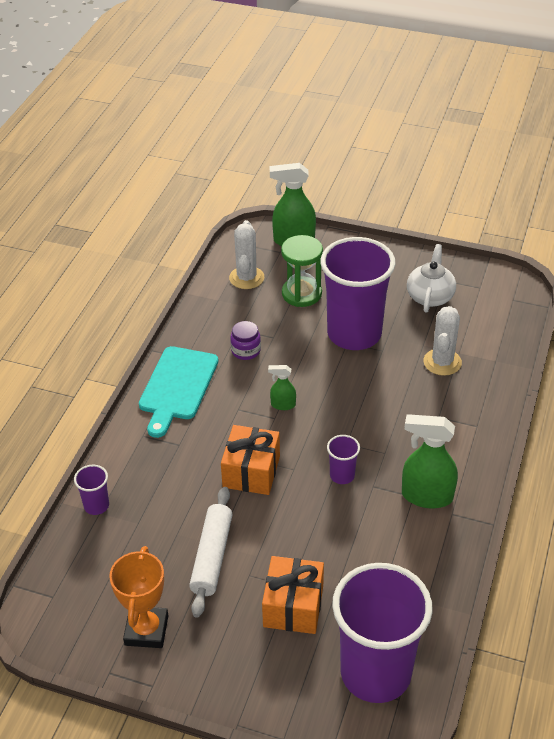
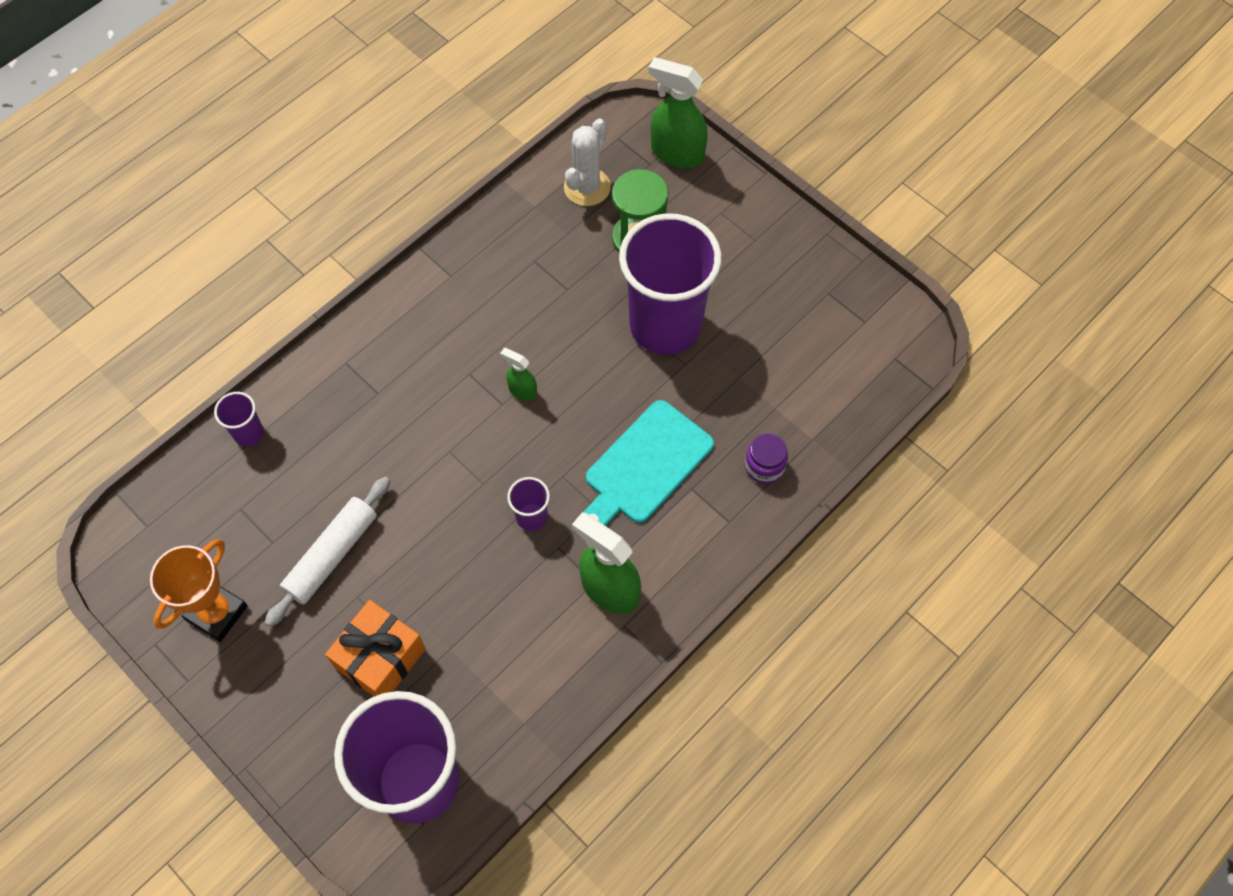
camera: 25 degrees right, 20 degrees up
(177, 387) = (419, 312): turquoise cutting board -> turquoise cutting board (645, 466)
(246, 351) = (524, 295): purple jar -> purple jar (764, 466)
(251, 472) = (435, 465): orange gift -> none
(430, 296) = (793, 309): white teapot -> none
(442, 362) = (745, 413): white cactus -> none

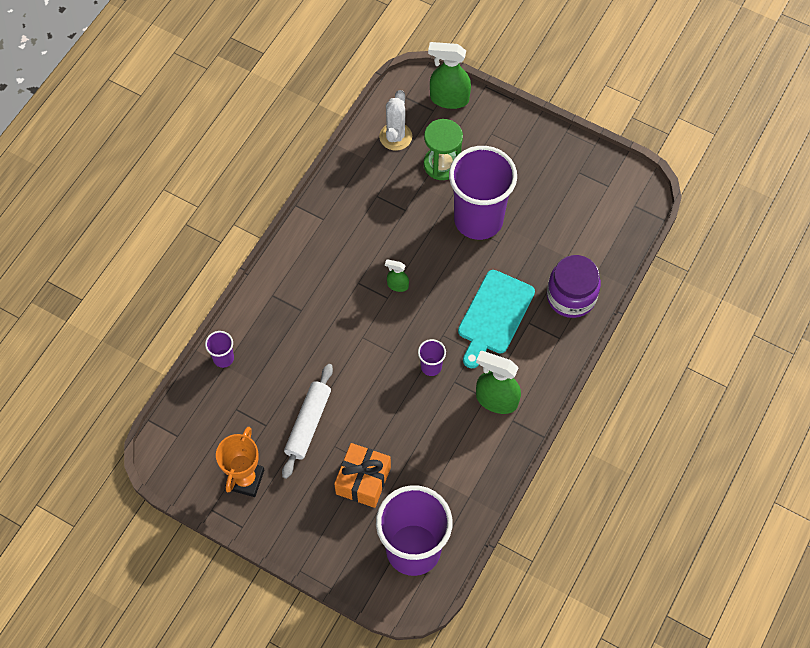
camera: 15 degrees left, 0 degrees up
(764, 466) = (571, 297): purple jar -> purple jar, size x1.83

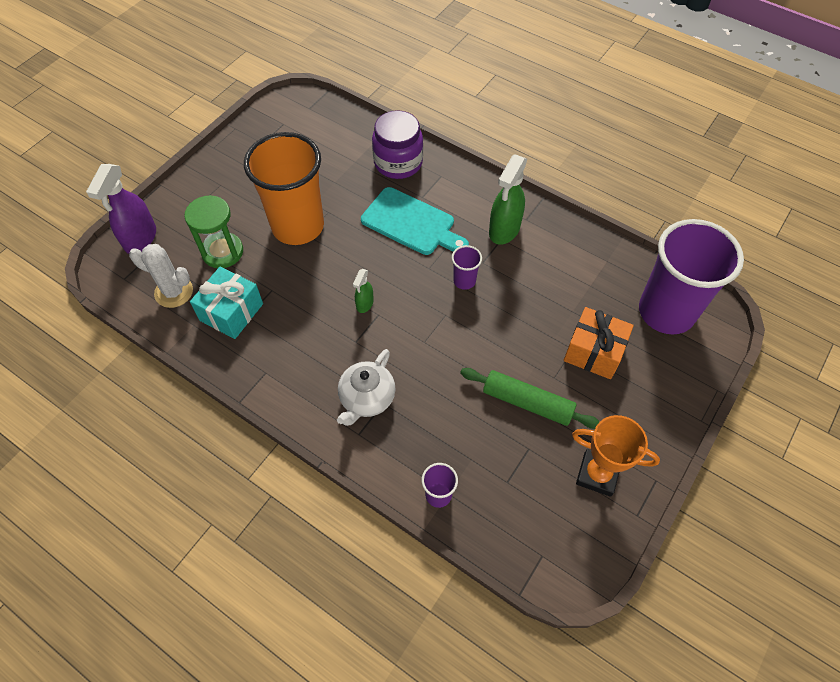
camera: 85 degrees left, 5 degrees down
(304, 297) = (367, 398): none -> white teapot
(308, 423) = (527, 402): white rolling pin -> green rolling pin
(379, 183) = (231, 312): none -> turquoise gift
(449, 99) = (140, 239): green spray bottle -> purple spray bottle
(478, 219) = (298, 226): purple cup -> orange cup

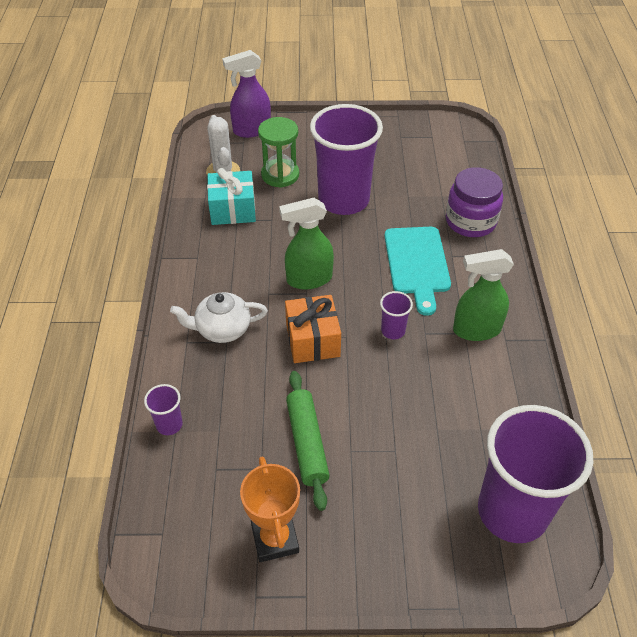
camera: 55 degrees right, 10 degrees down
(298, 226) = (343, 200): orange cup -> purple cup
(364, 304) = (308, 279): green spray bottle -> green spray bottle, size x1.93
(594, 352) = (406, 469): orange gift -> orange gift (312, 340)

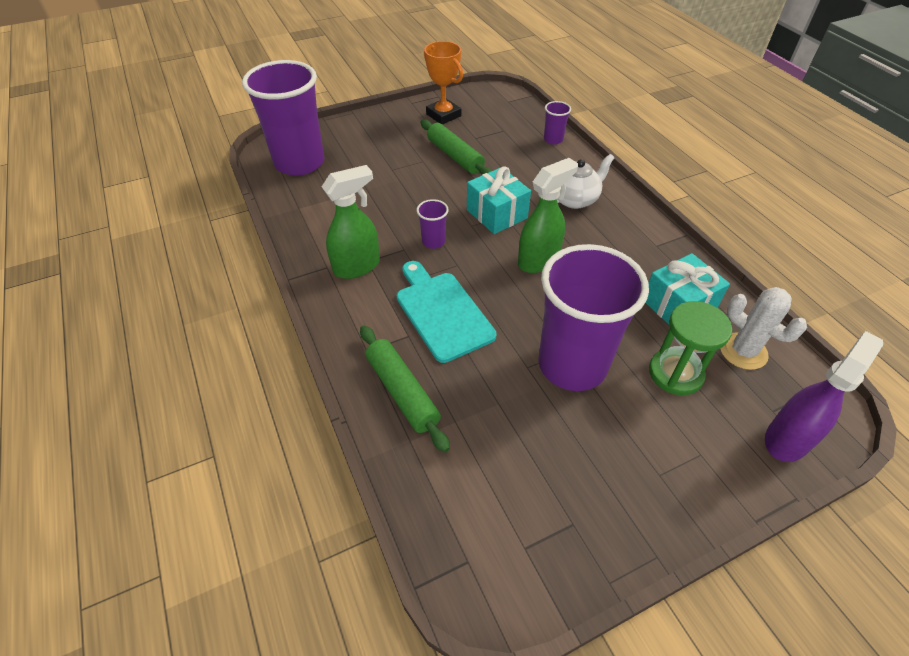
camera: 155 degrees right, 0 degrees up
(312, 340) = (497, 214): orange gift -> turquoise gift
(470, 221) = (402, 392): purple jar -> green rolling pin

